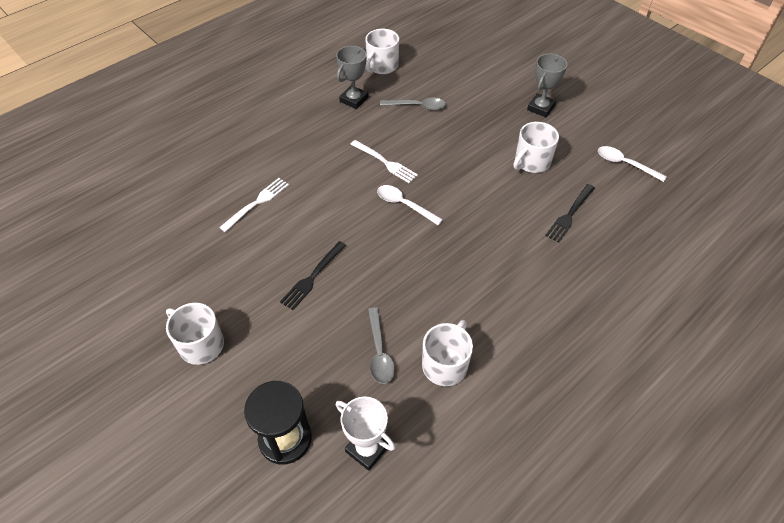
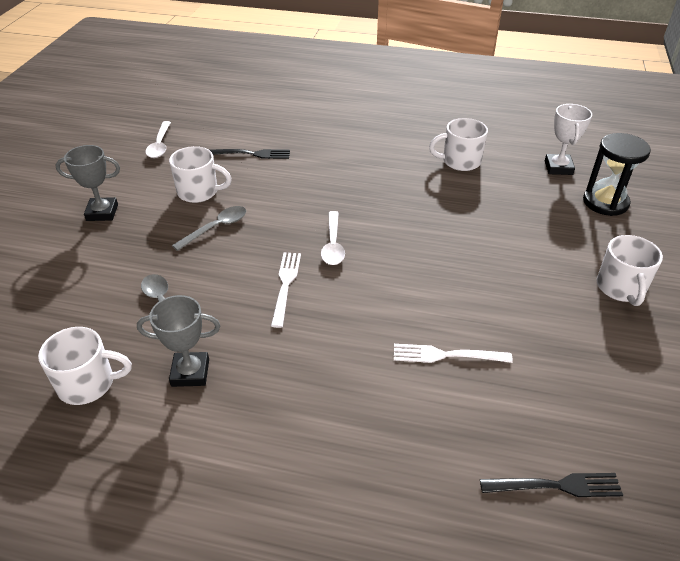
camera: 125 degrees left, 10 degrees down
(312, 277) = (477, 259): black fork -> black fork (556, 485)
(379, 352) = (491, 192): grey spoon -> grey spoon (216, 227)

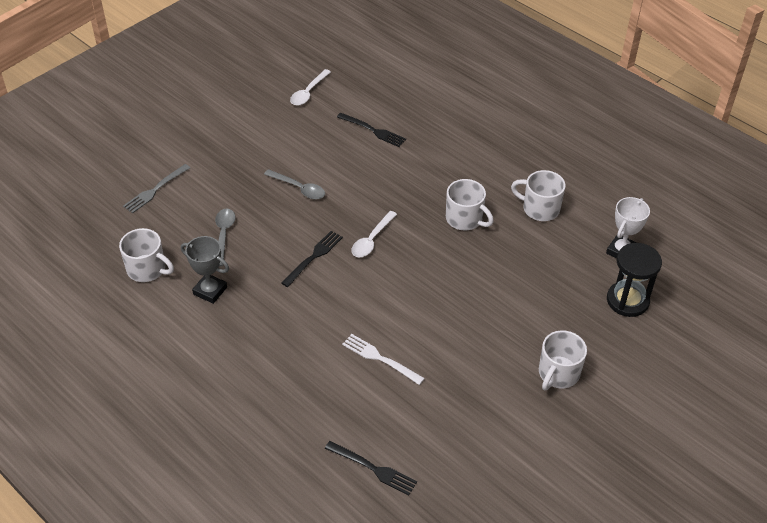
camera: 30 degrees right, 5 degrees up
(41, 292) = (155, 190): none -> grey fork
(102, 212) = (229, 141): grey trophy -> none
(199, 192) = (308, 151): white mug -> white mug (465, 219)
(216, 227) = (299, 188): grey spoon -> grey spoon turned 45 degrees clockwise
(285, 285) = (313, 257): white fork -> black fork

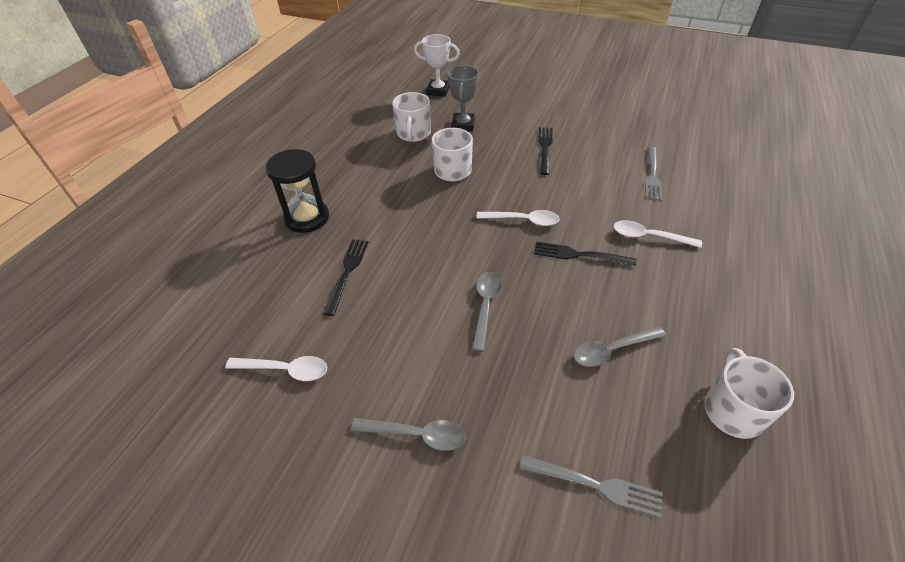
camera: 110 degrees left, 0 degrees up
(210, 291) = (699, 324): grey trophy -> grey trophy (463, 125)
(231, 133) = (417, 435): none -> grey spoon
(306, 310) = (648, 236): none -> white spoon
(374, 469) = (748, 151): black fork -> black fork (545, 148)
(379, 358) = (652, 175): white fork -> grey fork
(558, 373) = (579, 95): white mug -> none
(627, 300) = (487, 81): black hourglass -> black hourglass (307, 218)

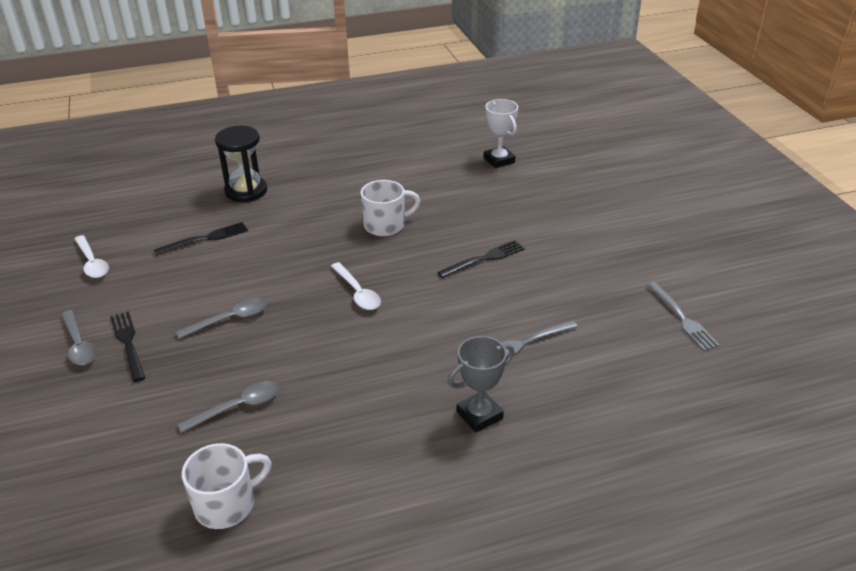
camera: 50 degrees right, 10 degrees down
(413, 134) = (413, 181): white mug -> none
(463, 125) = (461, 199): grey trophy -> grey trophy (479, 415)
(579, 255) = (343, 343): black fork -> black fork (128, 343)
(596, 485) = (93, 449): grey fork -> grey fork (683, 318)
(611, 350) = (238, 407): grey spoon -> grey spoon turned 120 degrees clockwise
(648, 236) = (416, 375): white spoon -> none

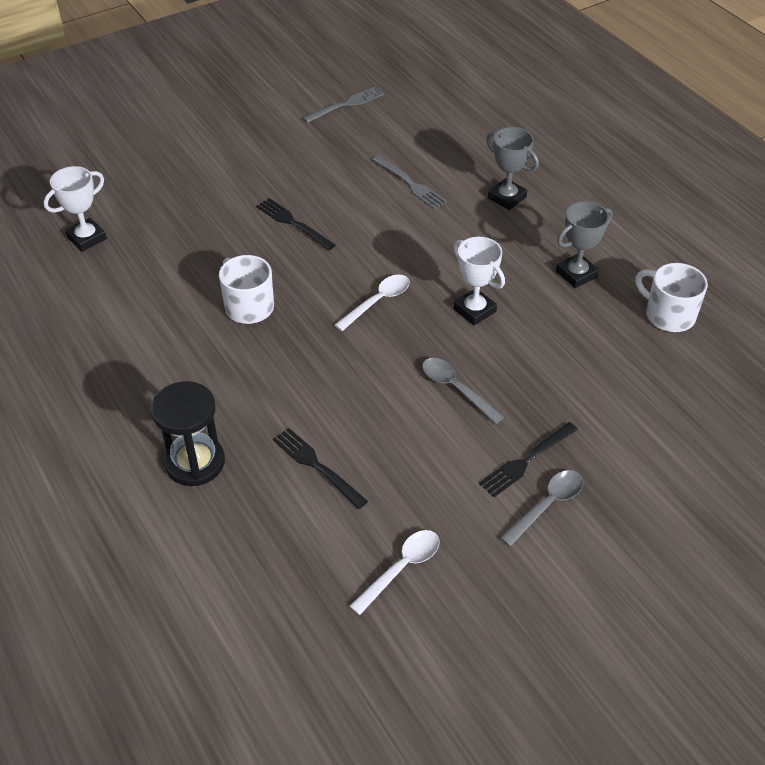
camera: 105 degrees left, 10 degrees up
(238, 407) = (569, 342): grey spoon -> none
(316, 350) = (474, 310): none -> white trophy
(329, 441) = (576, 274): none -> grey trophy

